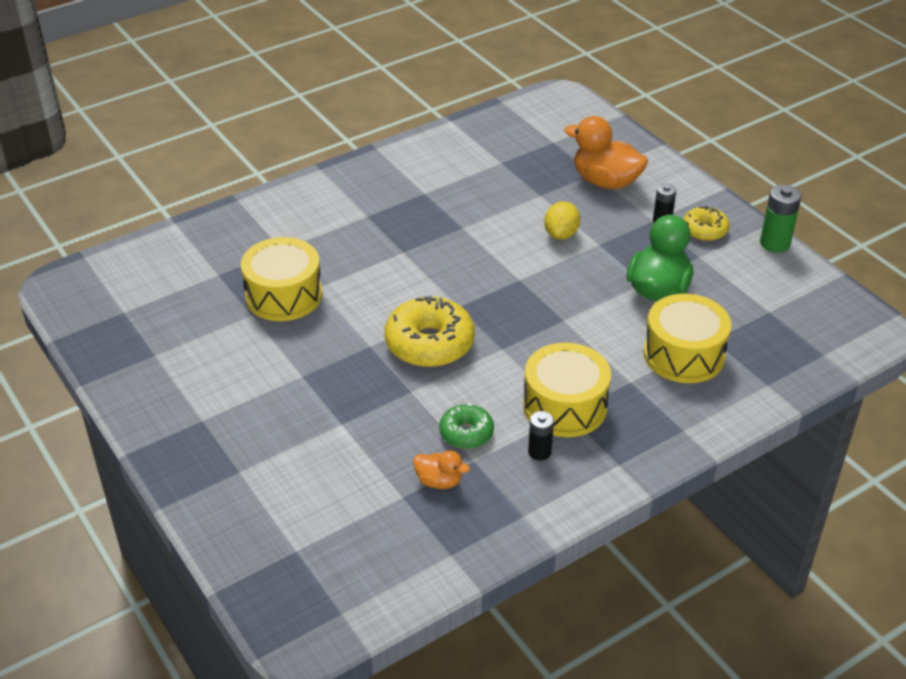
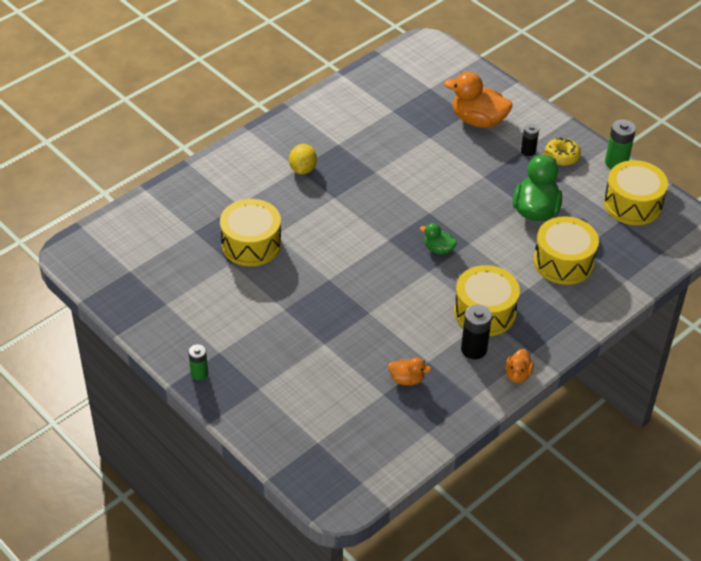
camera: 10 degrees left, 5 degrees up
(167, 444) = (199, 373): none -> green battery
(429, 343) = (373, 272): yellow donut -> none
(466, 433) = (417, 340): green donut -> none
(521, 323) = (438, 249): none -> green duck
(539, 452) = (474, 349): black battery -> black battery, size x1.54
(561, 234) = (453, 170): yellow lemon -> yellow lemon (303, 169)
(593, 491) = (517, 374): none -> orange duck
(789, 293) = (632, 204): none -> yellow drum

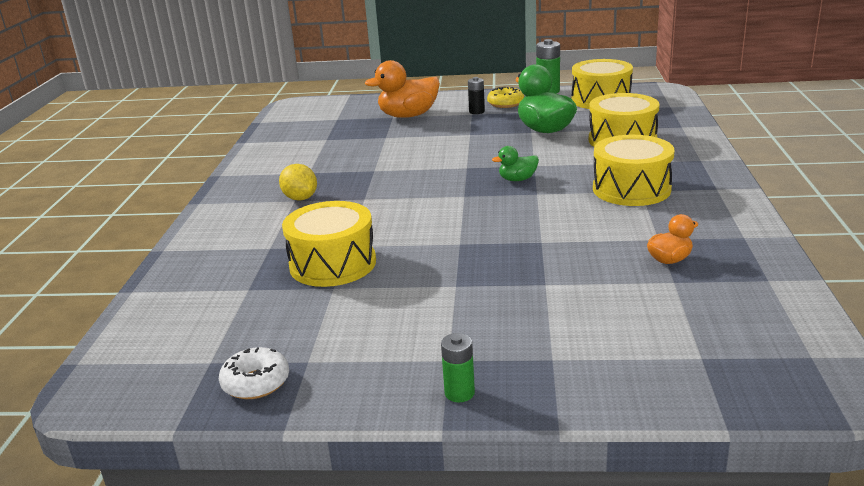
camera: 40 degrees left, 20 degrees down
(134, 299) = (256, 383): none -> white donut
(474, 349) = (674, 211): black battery -> none
(517, 374) = (738, 204): orange duck -> none

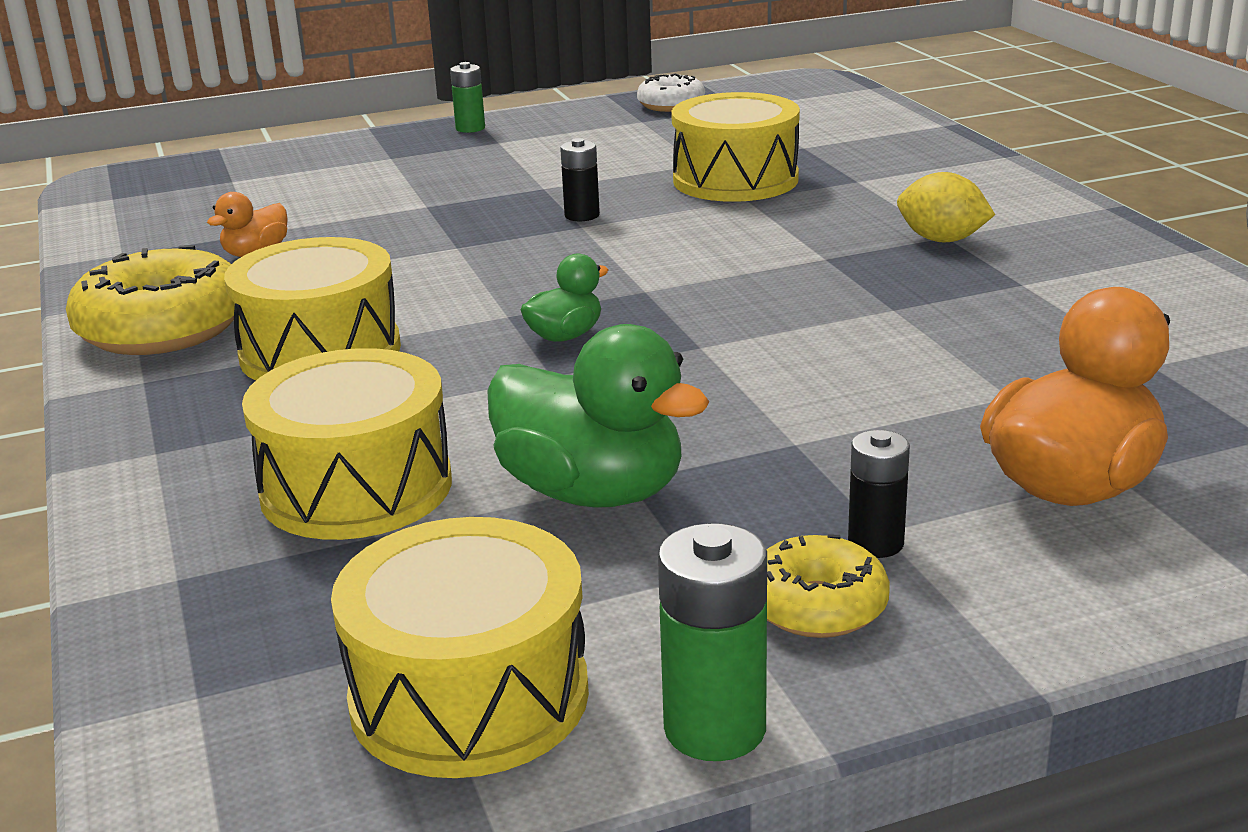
camera: 155 degrees right, 0 degrees up
(452, 252) = (582, 215): none -> black battery
(716, 214) = (163, 329): none -> yellow donut

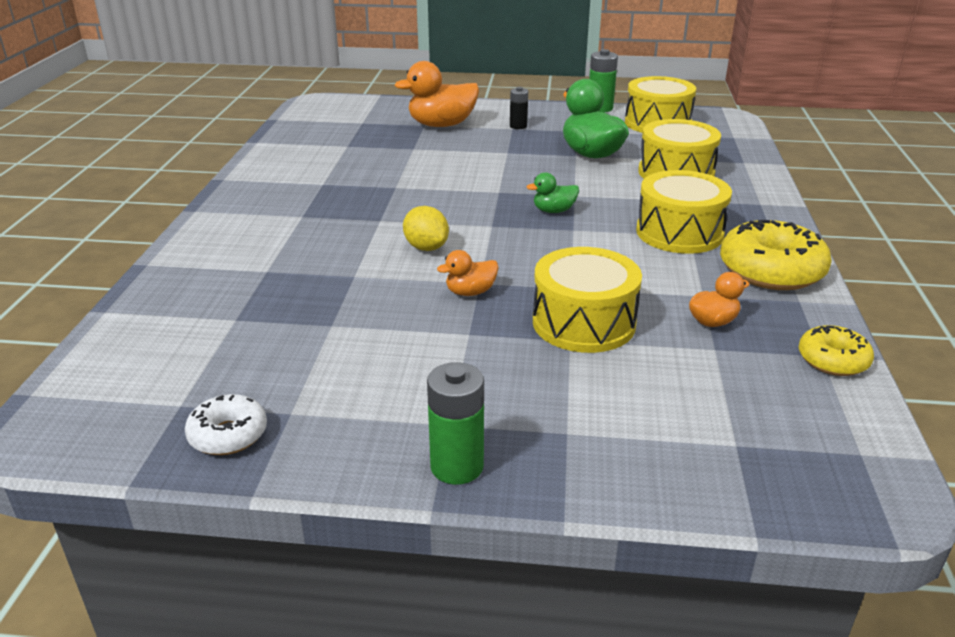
camera: 155 degrees left, 5 degrees up
(470, 128) = (457, 466): green battery -> green battery, size x1.54
(582, 215) = (470, 292): black battery -> orange duck
(735, 180) = (334, 296): yellow drum -> yellow drum (583, 323)
(817, 606) = (551, 119): yellow donut -> yellow donut (833, 360)
(942, 240) = (309, 214): yellow lemon -> yellow lemon (426, 247)

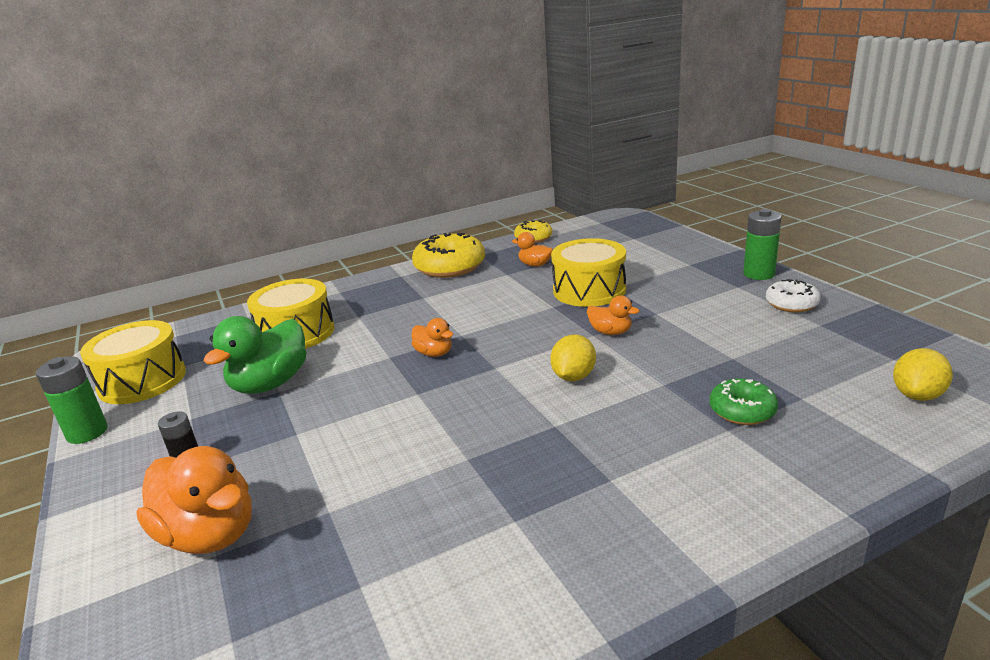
camera: 120 degrees left, 5 degrees down
(138, 371) = (917, 395): none -> yellow lemon
(228, 435) = (871, 330): white donut -> white donut (791, 304)
(271, 287) = (742, 411): none -> green donut
(553, 211) = (434, 353): green duck -> orange duck
(679, 233) = (423, 301): yellow drum -> none

